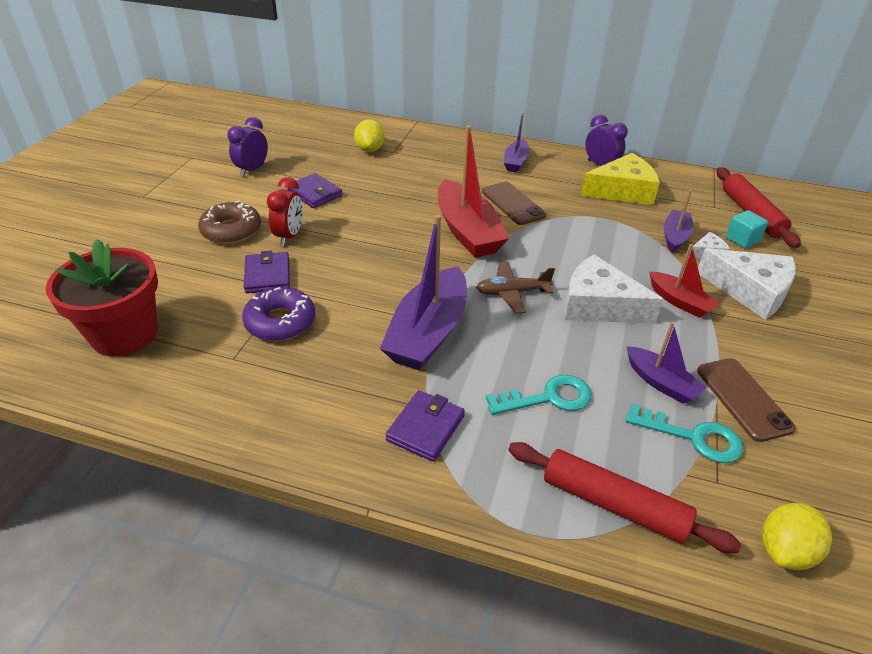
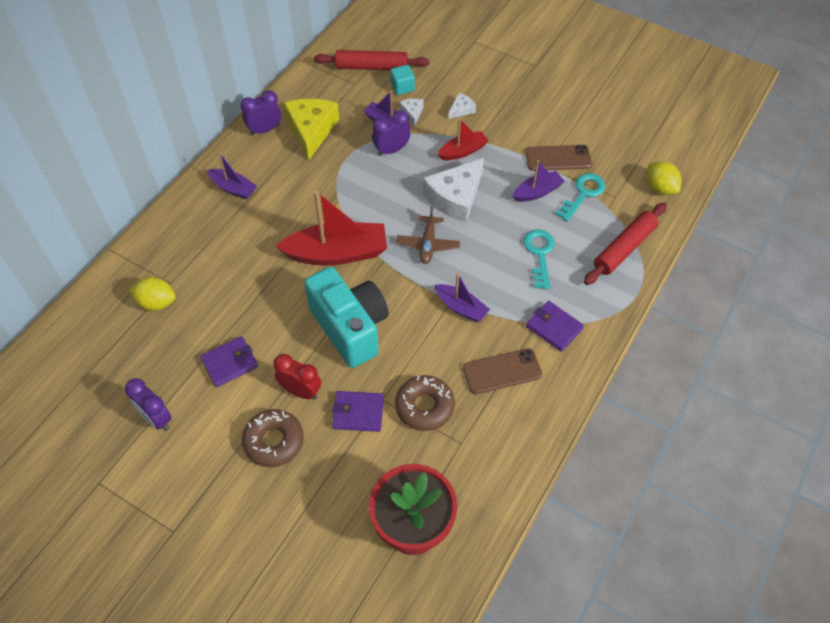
camera: 75 degrees left, 15 degrees up
(280, 322) = (424, 406): purple donut -> brown donut
(374, 254) = (350, 328): none -> turquoise camera
(428, 332) = (461, 307): purple boat -> purple boat, size x0.54
(512, 204) = (304, 210): brown phone -> brown phone (502, 371)
(636, 246) = (391, 150): none -> purple clock
(750, 291) = (461, 109): white cheese -> white cheese, size x0.46

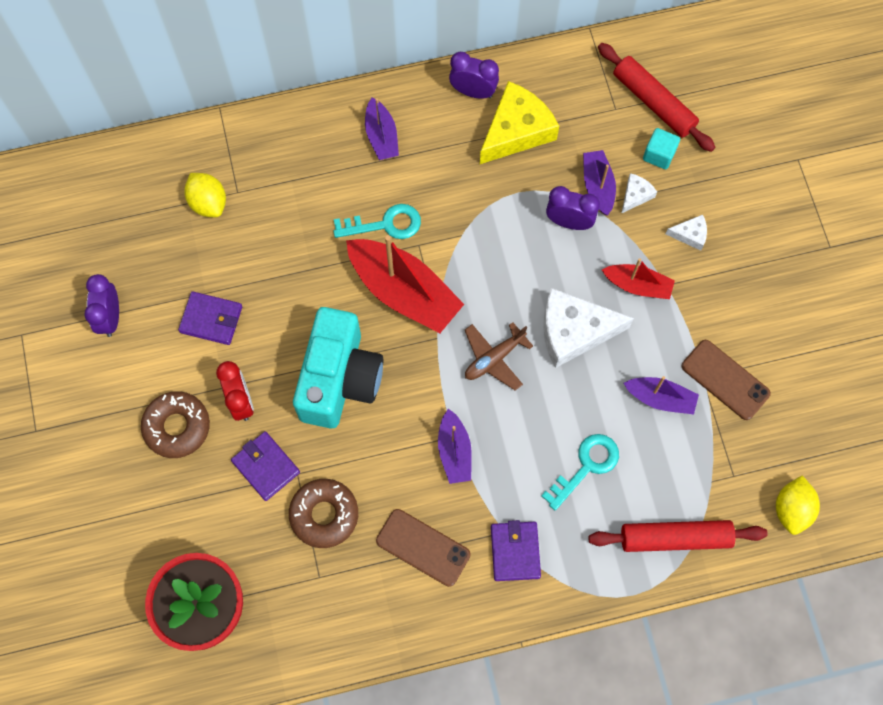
camera: 45 degrees right, 15 degrees up
(583, 194) = (704, 443): turquoise key -> turquoise key (385, 224)

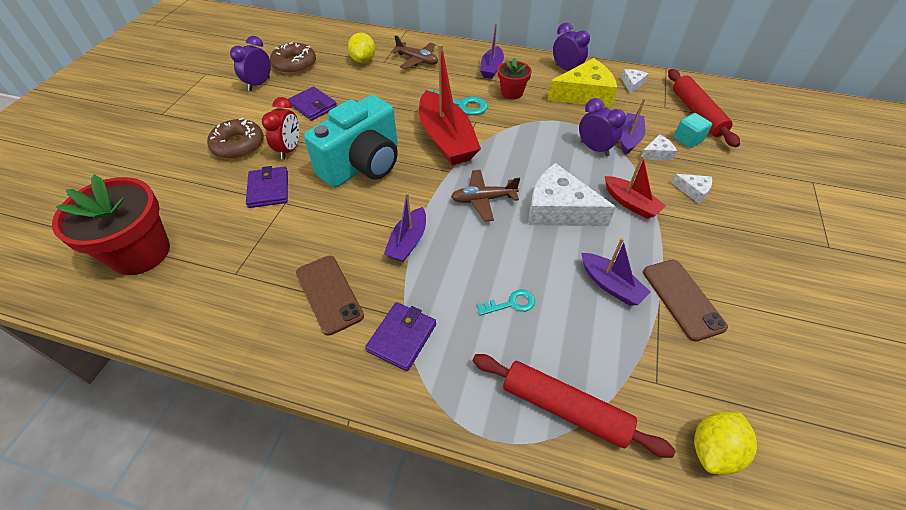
camera: 30 degrees right, 20 degrees down
(278, 167) = (417, 60): none -> brown plane
(324, 515) = (278, 235): brown donut -> brown donut (294, 64)
(432, 172) = (512, 93): none -> red flower pot
(563, 82) = (632, 84): none -> white cheese
(586, 466) = (511, 303): turquoise key -> turquoise key, size x0.63

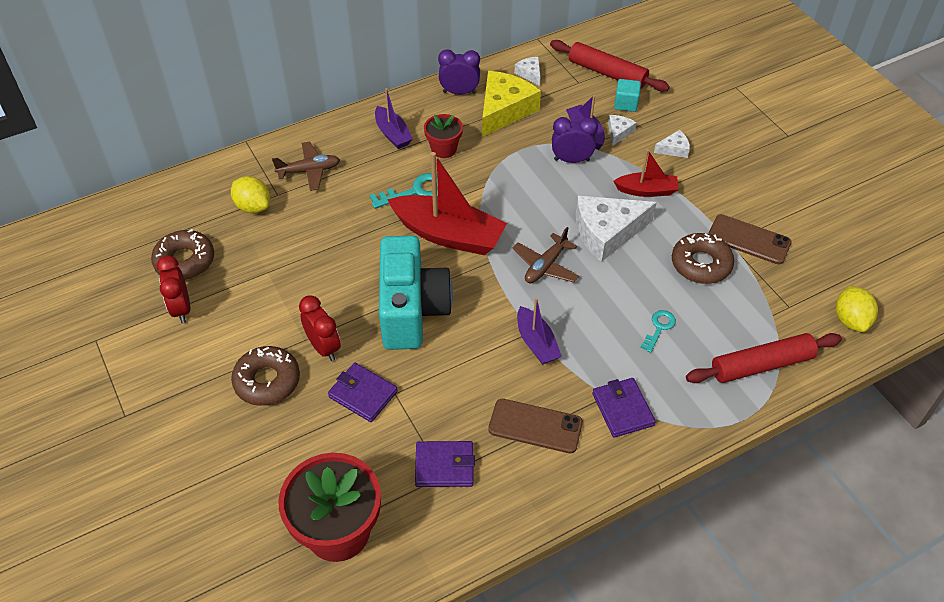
camera: 45 degrees left, 0 degrees up
(259, 84) = (181, 308): purple clock -> red clock
(313, 106) = (278, 290): purple wallet -> purple wallet (444, 466)
(610, 285) = (701, 264): purple boat -> brown donut

